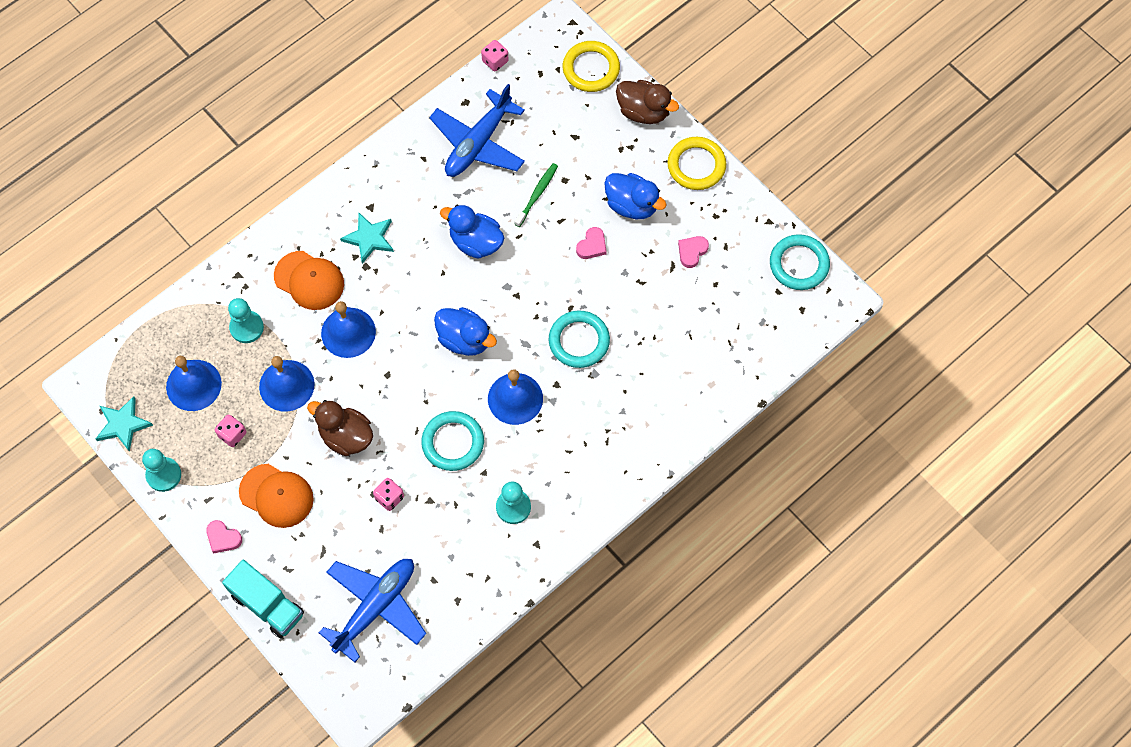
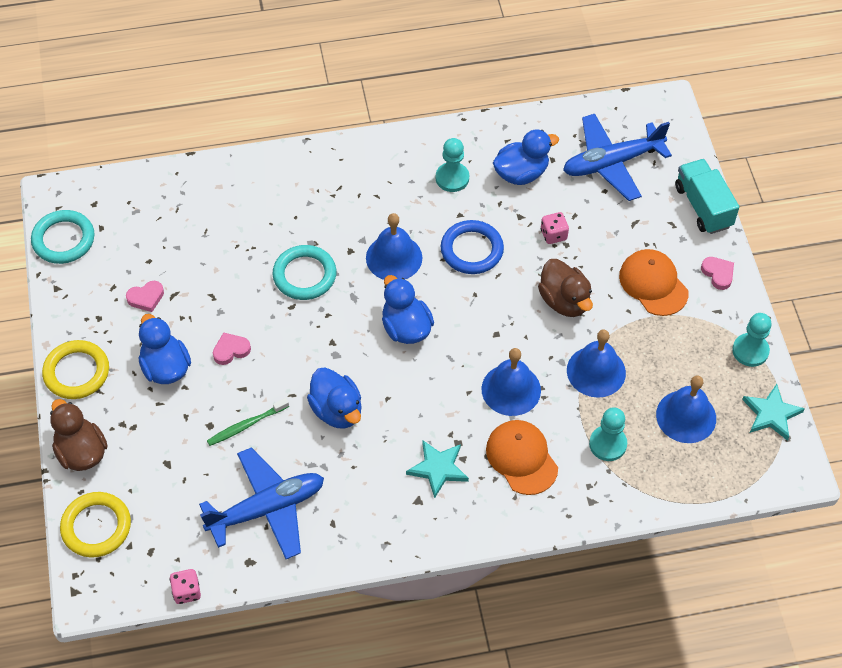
camera: 150 degrees left, 10 degrees down
(232, 434) = (669, 354): pink dice -> none
(453, 442) = (471, 250): turquoise ring -> blue ring
(453, 548) = (521, 173): none -> blue duck

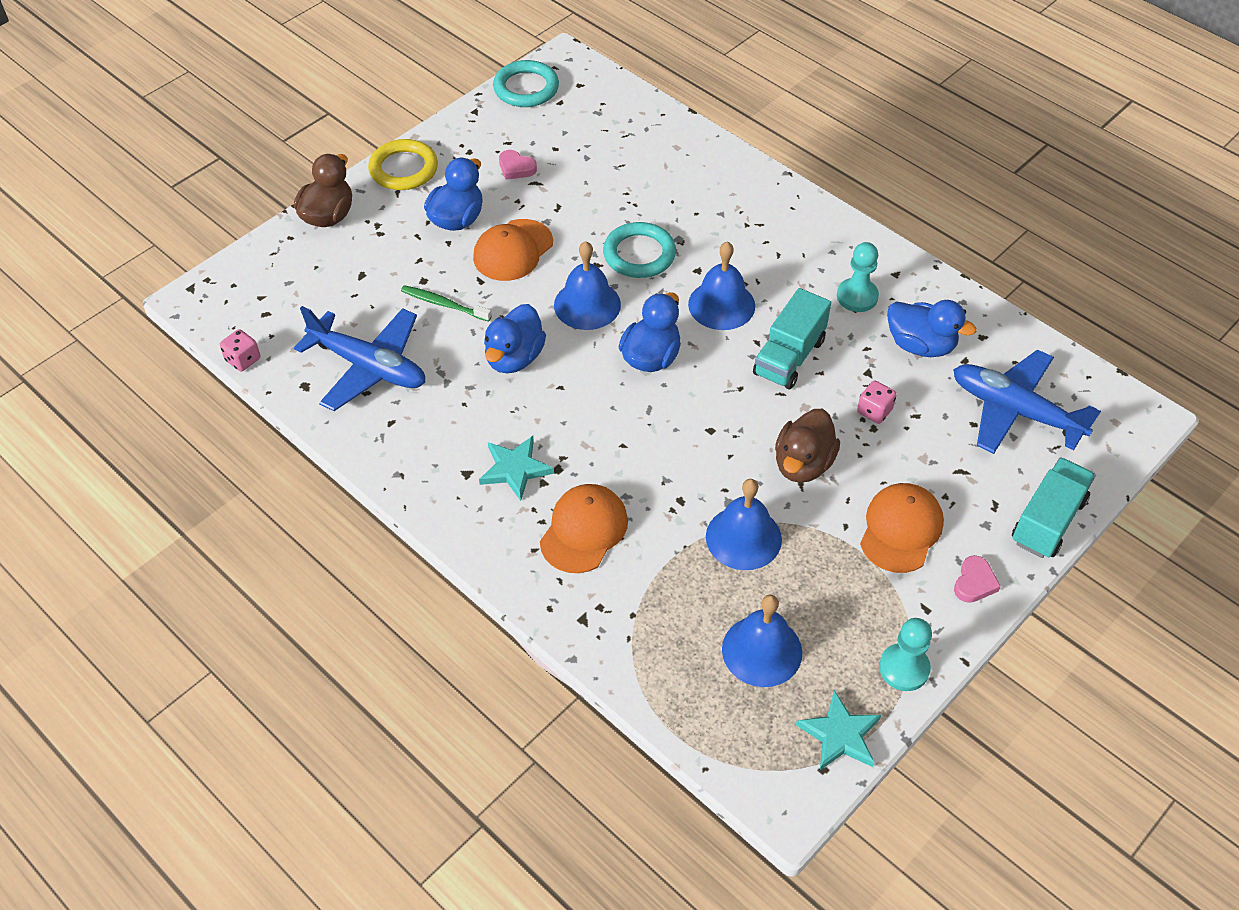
camera: 55 degrees right, 5 degrees down
(96, 527) = (263, 266): yellow ring -> none
(231, 350) = (513, 250): pink heart -> orange cap
(471, 250) = (789, 357): blue ring -> turquoise truck
(511, 389) = (656, 477): blue bell -> blue bell (587, 304)
(607, 444) = (664, 596): turquoise pawn -> none

